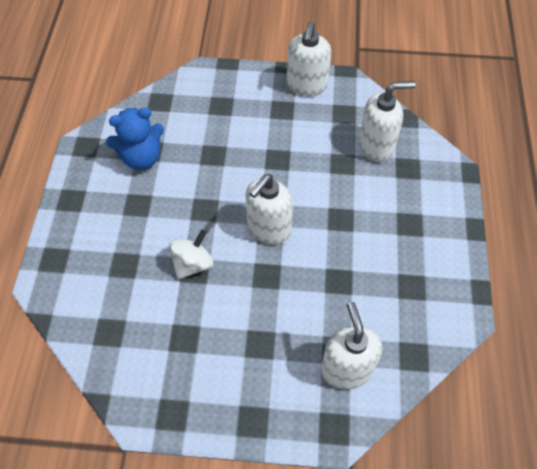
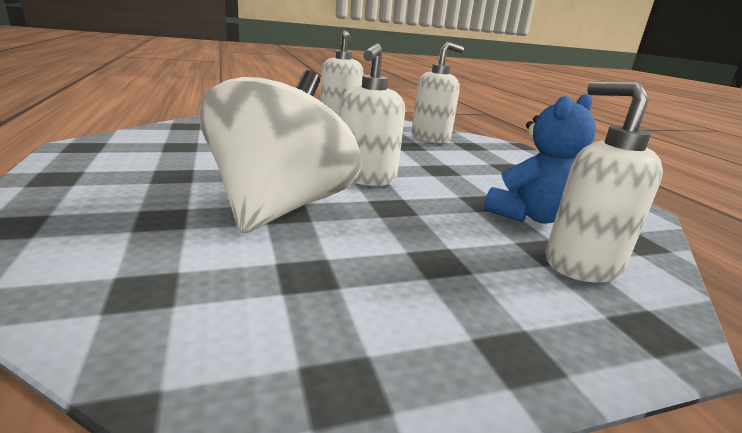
camera: 25 degrees left, 35 degrees down
(141, 157) = (170, 149): blue teddy bear -> blue teddy bear (529, 216)
(192, 264) = (280, 207): white spinning top -> white spinning top, size x2.08

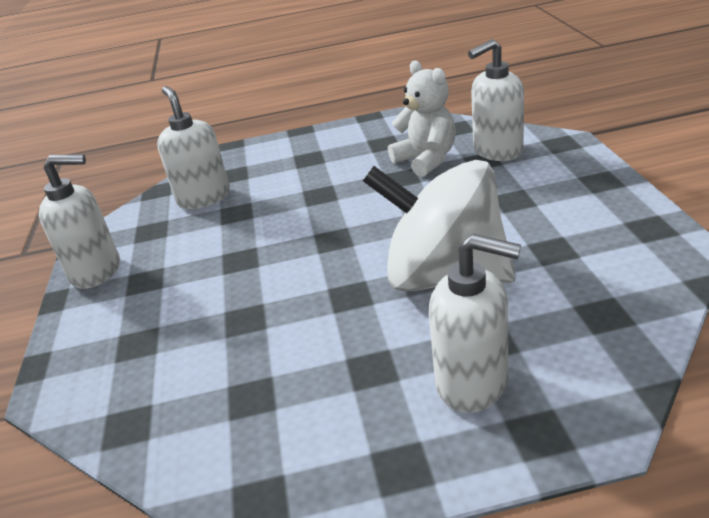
camera: 75 degrees left, 10 degrees up
(365, 178) = (356, 235): white soap dispenser -> white soap dispenser (472, 383)
(529, 216) = (426, 160): blue teddy bear -> white teddy bear

